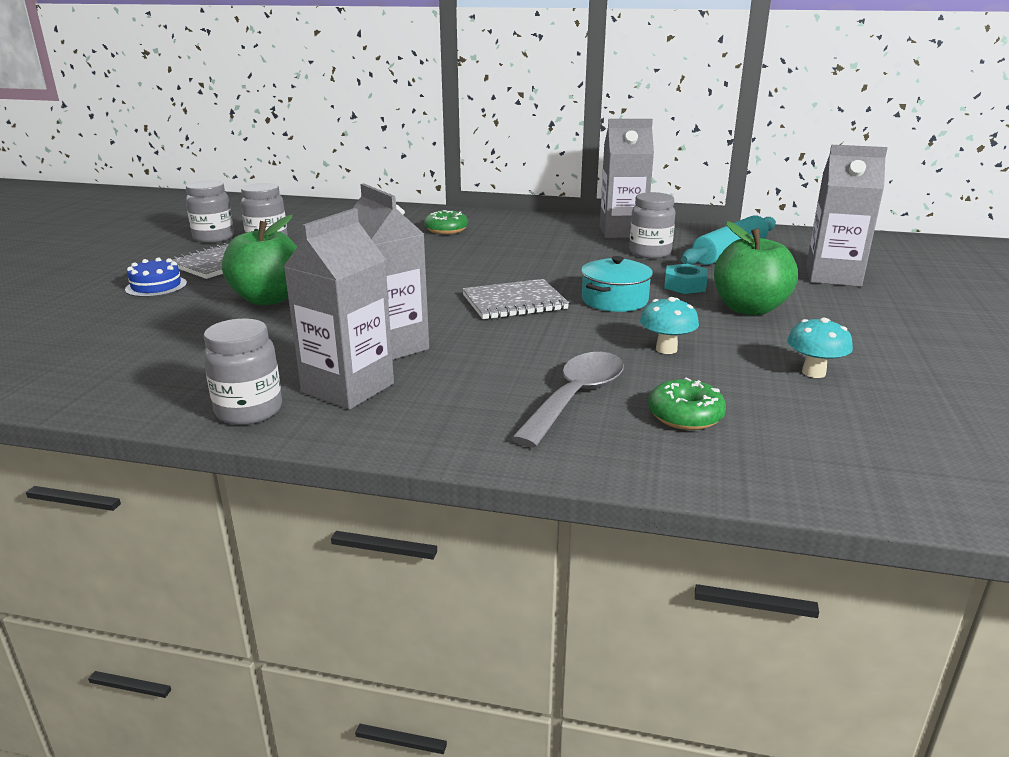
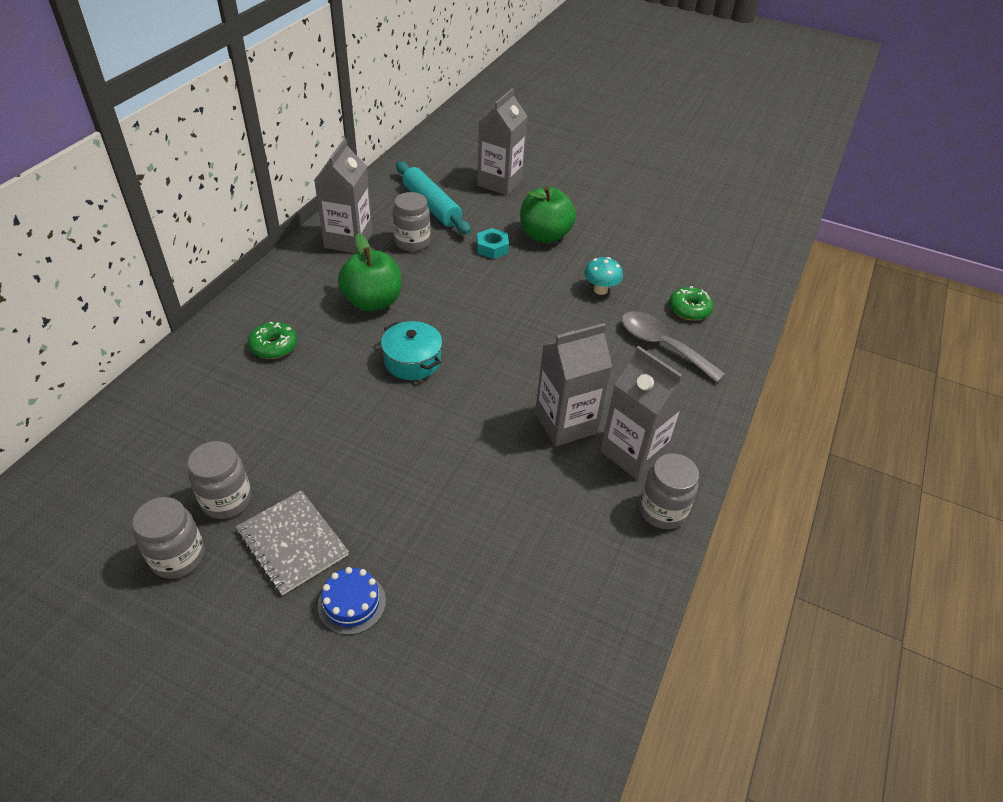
camera: 80 degrees left, 20 degrees up
(268, 299) = (430, 499): green apple -> green apple (373, 302)
(514, 302) = (496, 339): grey notebook -> none
(614, 300) = (509, 288): turquoise pot -> turquoise pot (412, 361)
(813, 372) = (643, 247): turquoise mushroom -> none

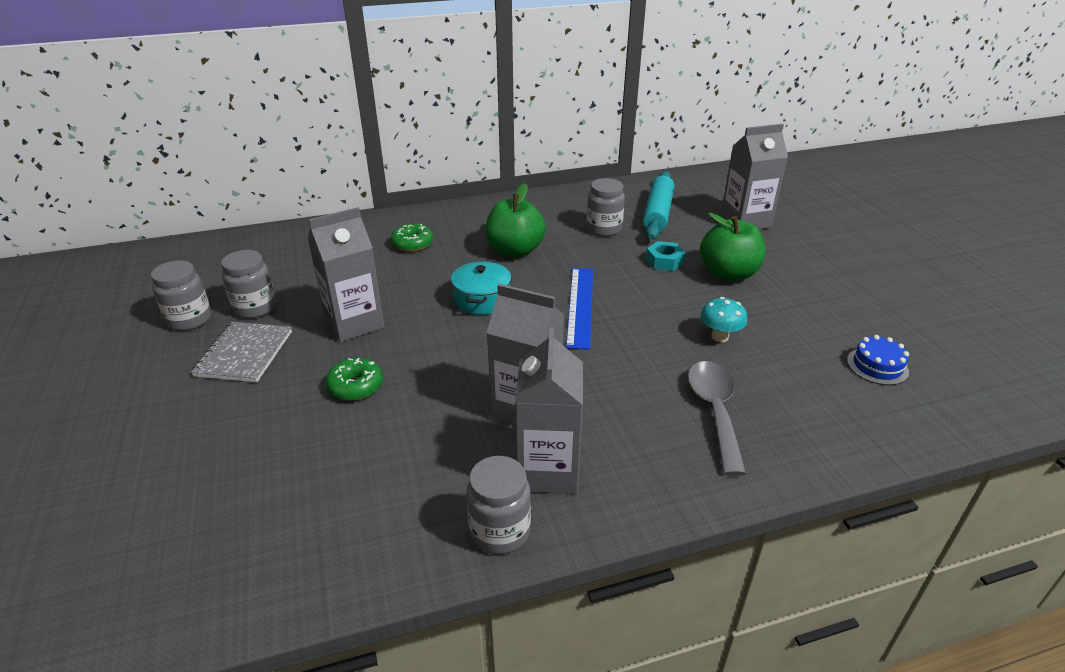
camera: 50 degrees right, 10 degrees down
(348, 240) = (559, 208): grey carton -> grey carton (354, 323)
(352, 603) = (214, 410): blue cake -> blue cake (877, 366)
(489, 321) = (580, 306): none -> blue ruler
(689, 309) = (795, 401): green donut -> green donut (355, 386)

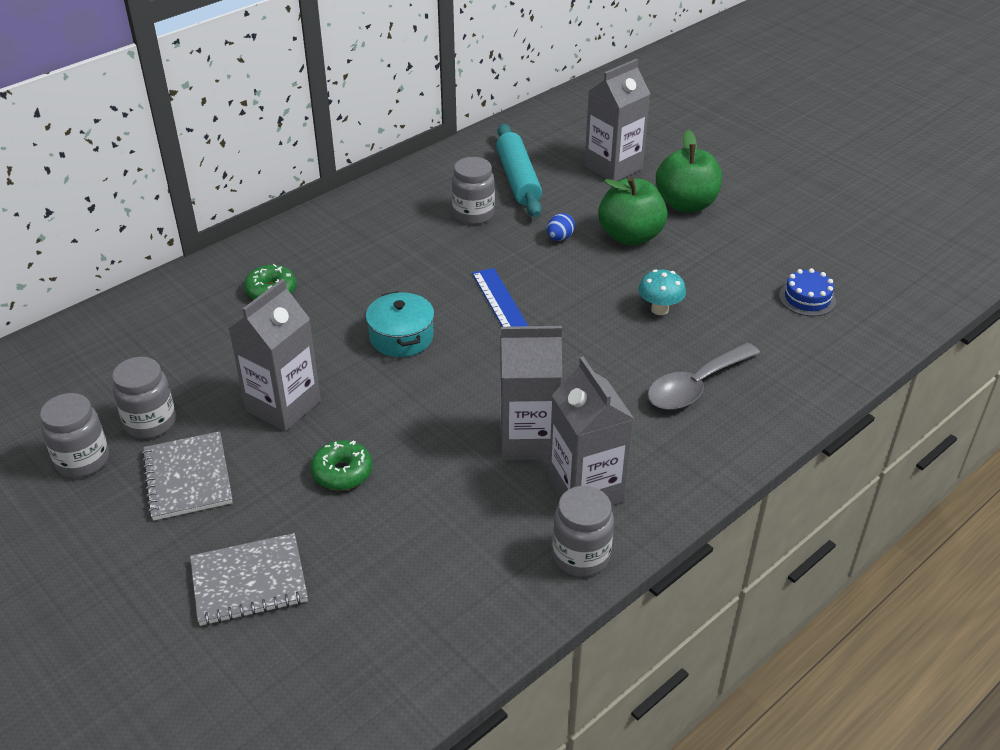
camera: 25 degrees left, 5 degrees up
(215, 448) = (249, 582): none -> grey notebook
(515, 251) = (395, 268): green apple -> green apple (686, 204)
(664, 261) = (560, 238): turquoise nut -> blue egg
(714, 411) = (695, 386): grey spoon -> grey spoon turned 105 degrees counterclockwise

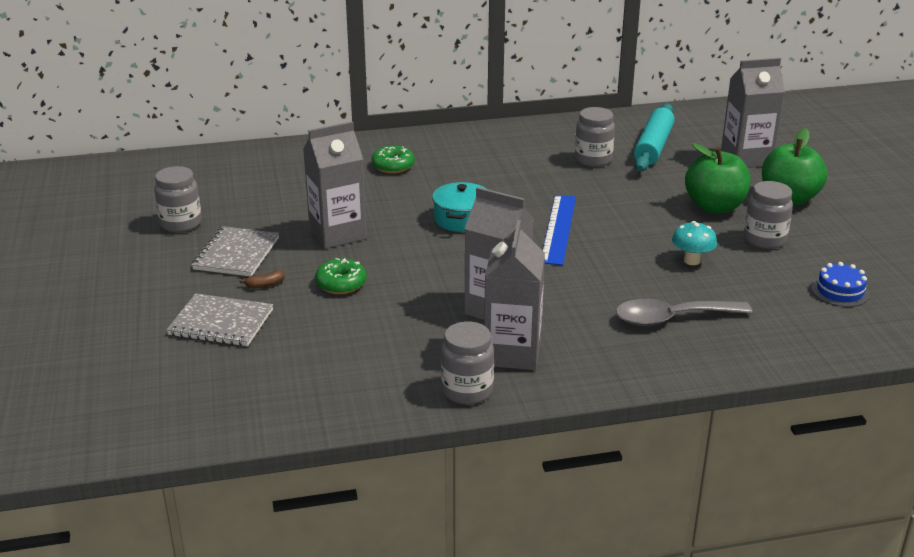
camera: 30 degrees right, 10 degrees down
(150, 423) = (241, 217): grey jar -> grey jar (764, 240)
(257, 508) = (265, 285): none -> brown banana
(560, 238) = (651, 192): blue egg -> none

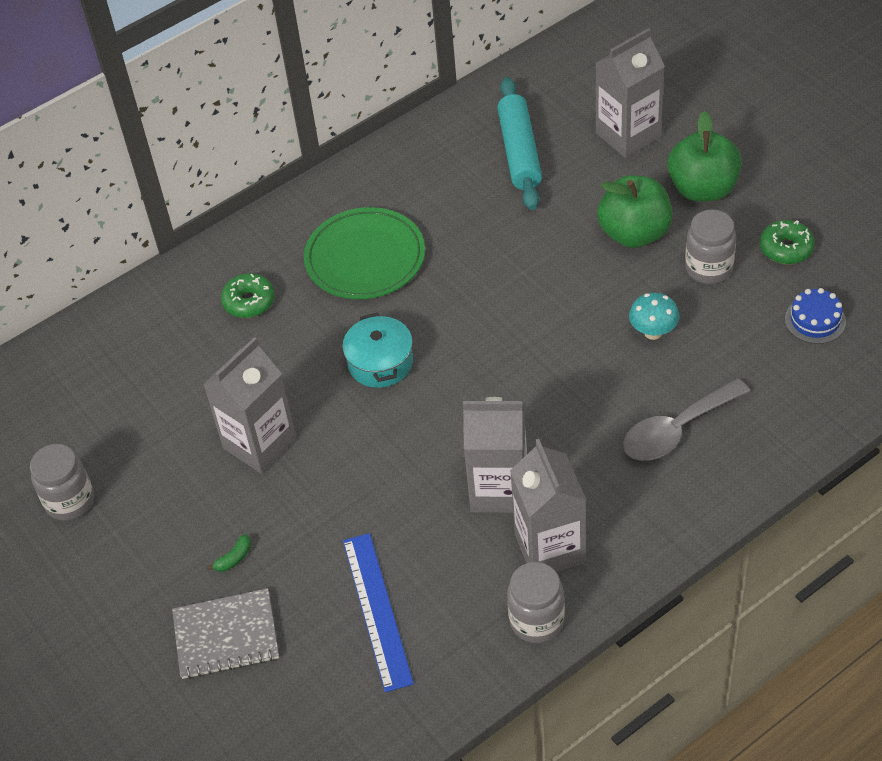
camera: 20 degrees left, 20 degrees up
(236, 254) = (168, 523): grey notebook -> none
(265, 285) = (234, 558): brown banana -> green banana
(341, 284) = (315, 522): green donut -> green donut (786, 248)
(494, 167) = (365, 258): none -> green plate
(558, 229) = (492, 336): blue ruler -> blue ruler (377, 610)
(593, 160) = (466, 202): grey jar -> none

